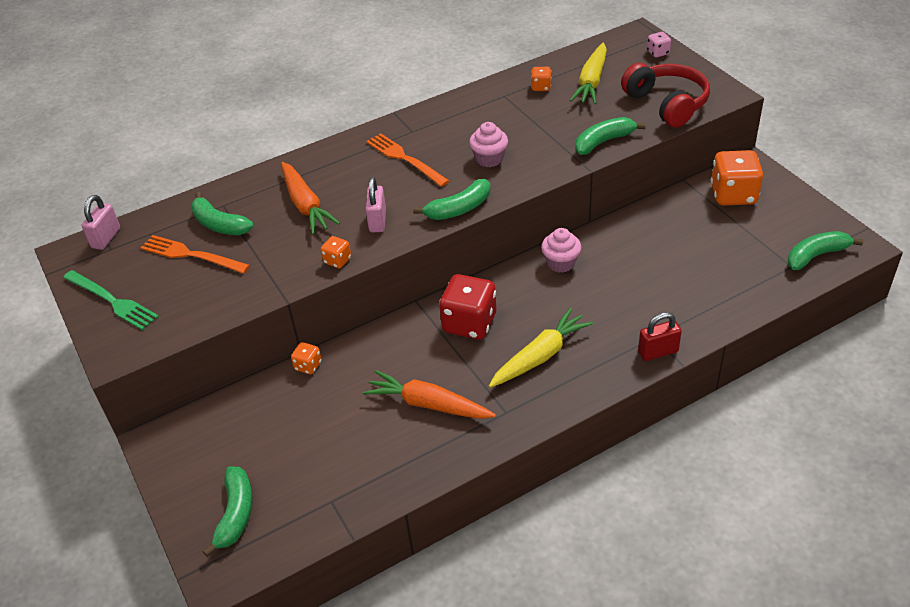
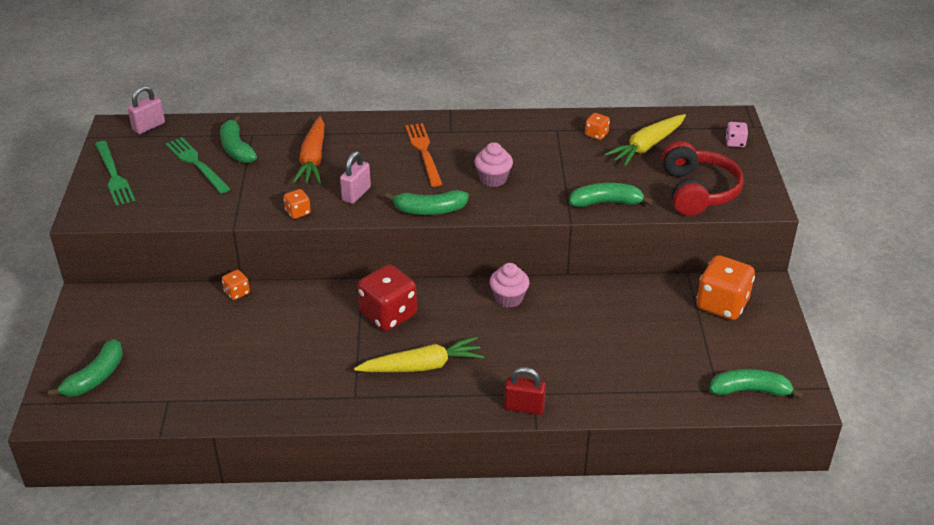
camera: 25 degrees right, 5 degrees down
(191, 255) = (196, 164): orange fork -> green fork
(428, 404) = (300, 363): orange carrot -> none

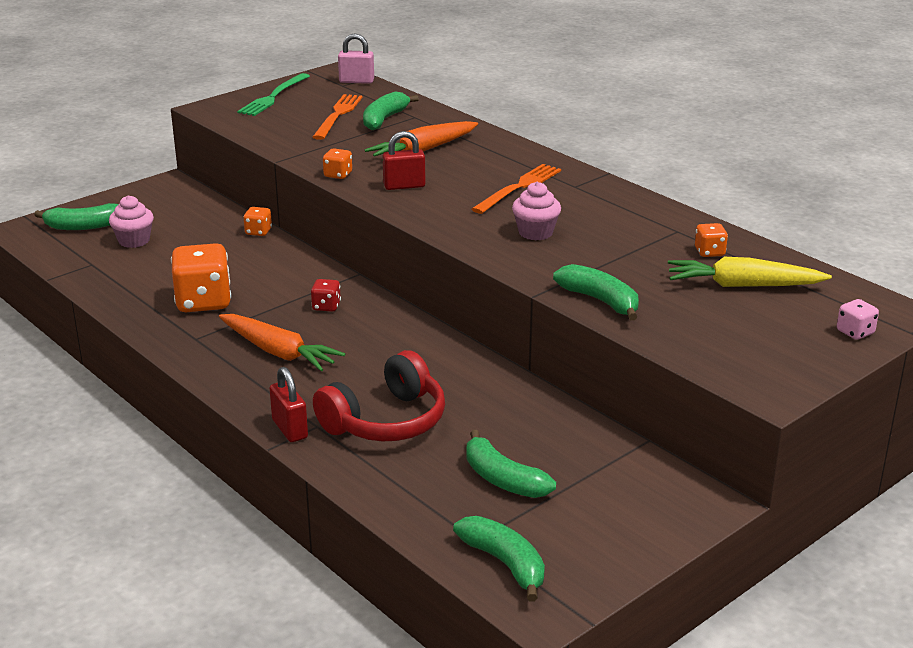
camera: 50 degrees right, 10 degrees down
(196, 164) = (338, 115): green fork -> orange fork
(356, 194) = (404, 186): pink padlock -> red padlock
(388, 315) = (326, 306): red dice -> red dice, size x0.47
(422, 366) = (278, 352): yellow carrot -> orange carrot
(429, 210) = (435, 224): green banana -> green banana (502, 479)
(508, 298) = (439, 354): pink cupcake -> pink cupcake (134, 241)
(697, 191) = (715, 343): red headphones -> red headphones (386, 421)
(722, 305) = (627, 485): orange dice -> orange dice (203, 302)

